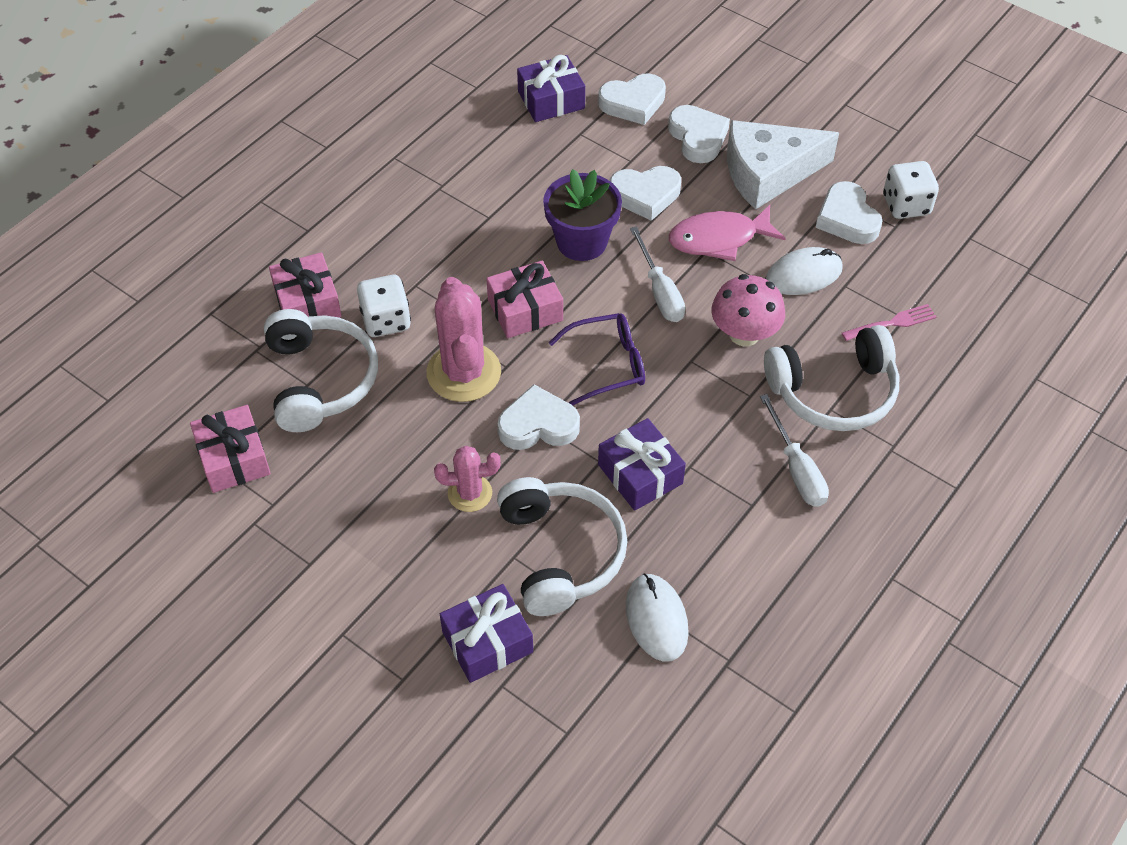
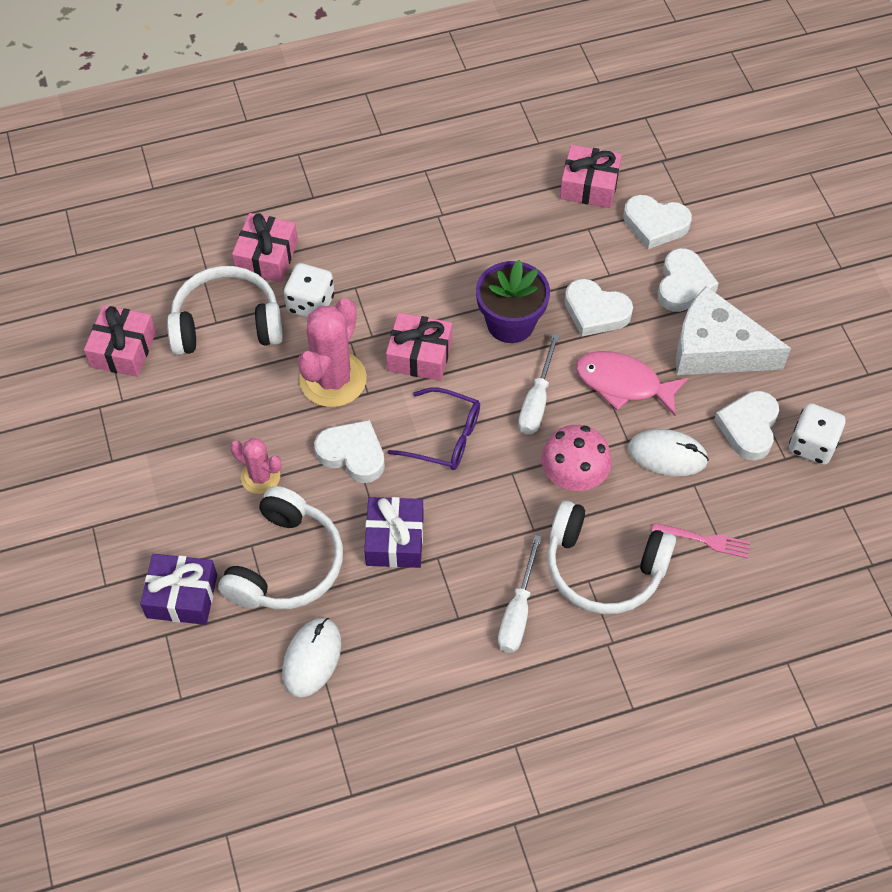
camera: 35 degrees right, 5 degrees up
(319, 380) = (227, 324): white headphones -> white headphones turned 120 degrees counterclockwise
(551, 100) = (589, 186): purple gift -> pink gift

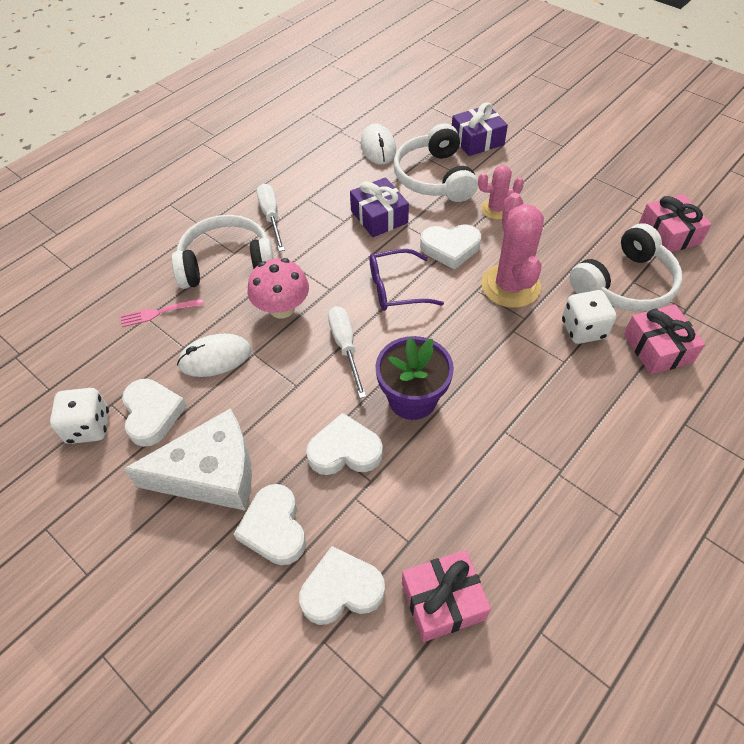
camera: 150 degrees right, 5 degrees down
(419, 355) = (464, 334): pink gift -> none
(623, 384) = (281, 396): pink fish -> none

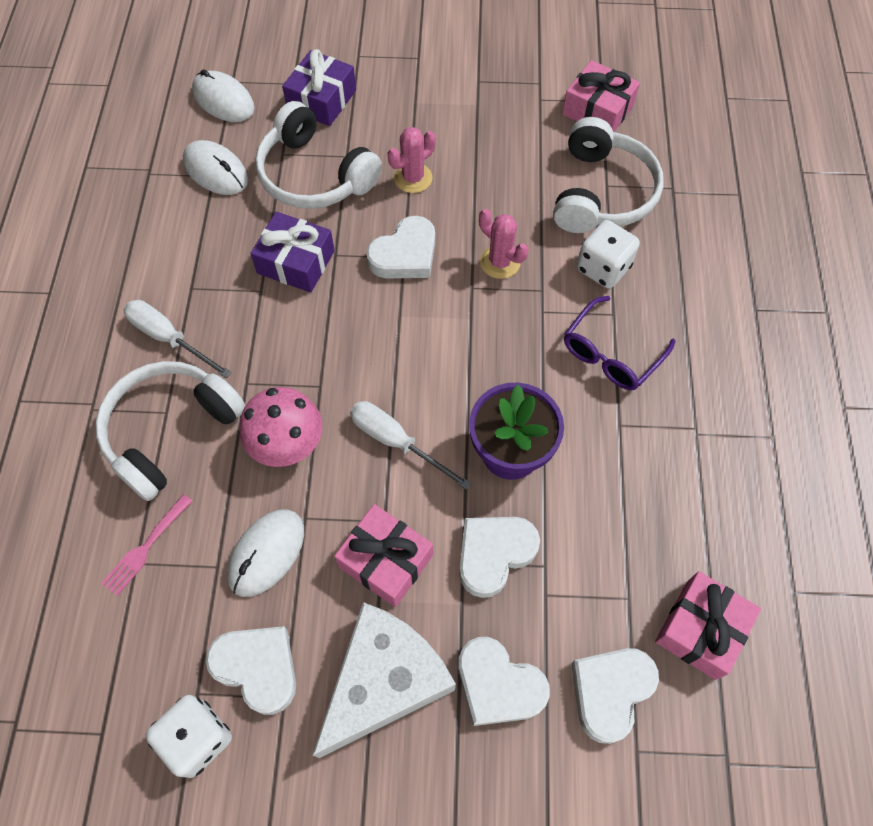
camera: 40 degrees left, 10 degrees up
(396, 288) = (389, 338): purple glasses -> purple glasses (611, 353)
(417, 114) = (223, 100): none -> white mouse
(510, 286) = (500, 262): pink cactus -> pink cactus, size x0.56
(657, 348) = (679, 246): pink gift -> pink gift (385, 561)

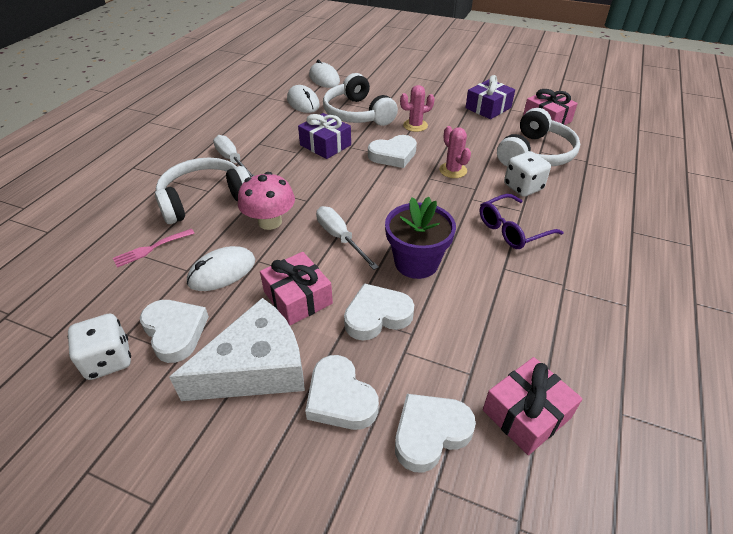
camera: 20 degrees right, 20 degrees down
(322, 100) = (378, 87): purple gift -> purple gift (488, 108)

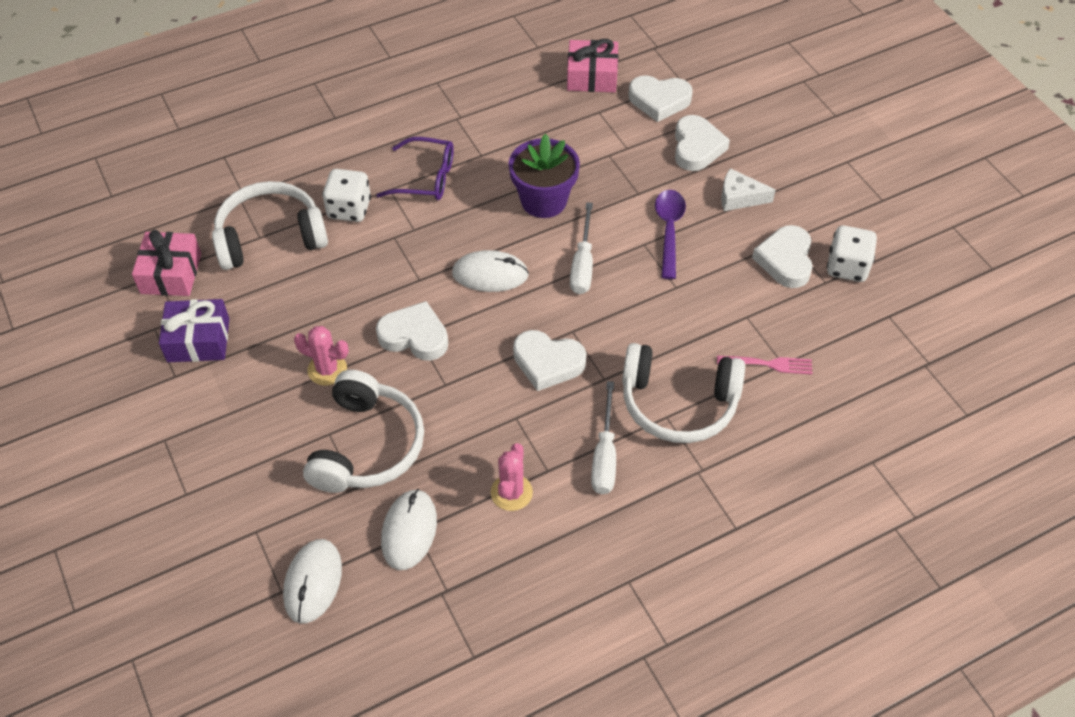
camera: 140 degrees left, 10 degrees up
(222, 272) = (715, 294): white mouse -> white mouse (490, 274)
(256, 368) = (739, 197): white cheese -> white cheese, size x0.51
(270, 222) = (632, 325): pink mushroom -> none
(297, 298) = (669, 230): pink gift -> purple spoon
(325, 145) = (471, 408): purple gift -> none
(377, 316) = (621, 180): white heart -> white heart (547, 363)
(453, 170) = (383, 272): pink cactus -> pink cactus (511, 492)

